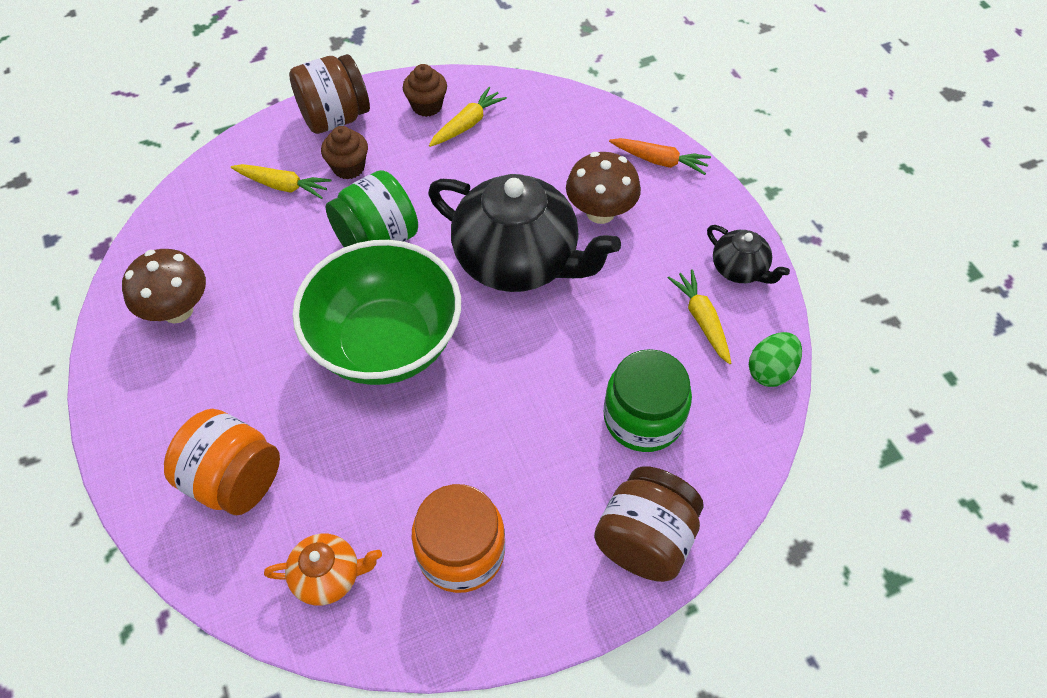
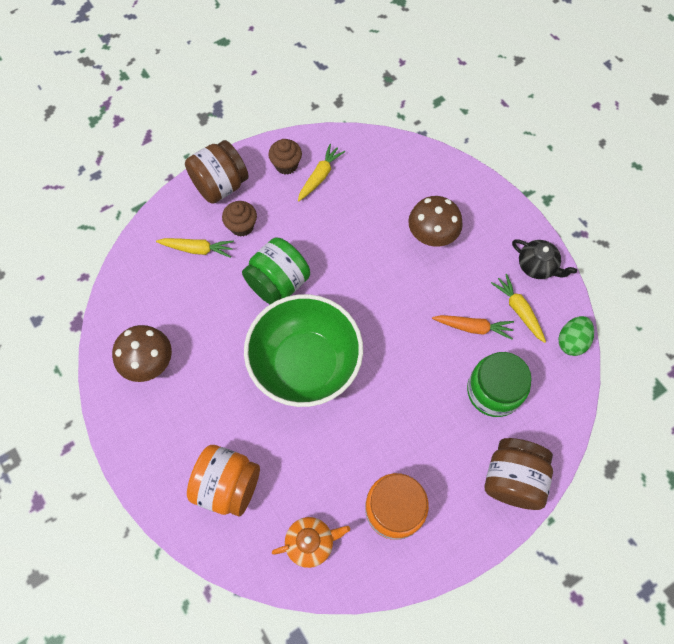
camera: 10 degrees left, 10 degrees up
(518, 261) = (382, 284): black teapot -> none
(659, 161) = (465, 186): orange carrot -> orange carrot (473, 327)

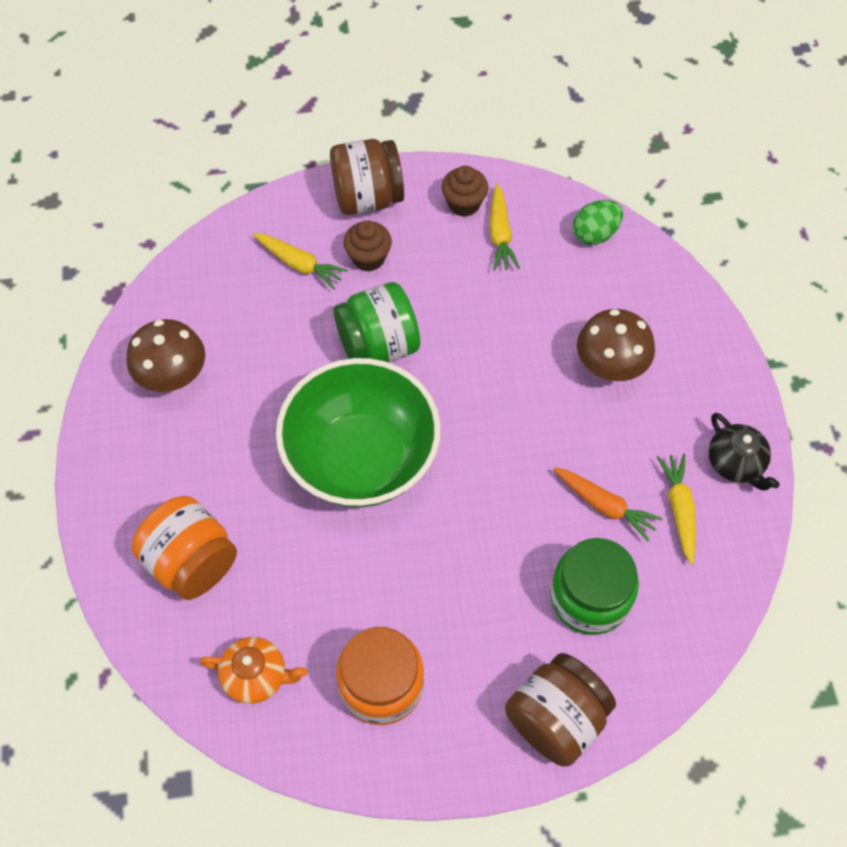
camera: 25 degrees right, 5 degrees down
(320, 176) = (500, 234): yellow carrot -> yellow carrot turned 120 degrees clockwise
(571, 341) = (732, 580): green egg -> green egg (595, 234)

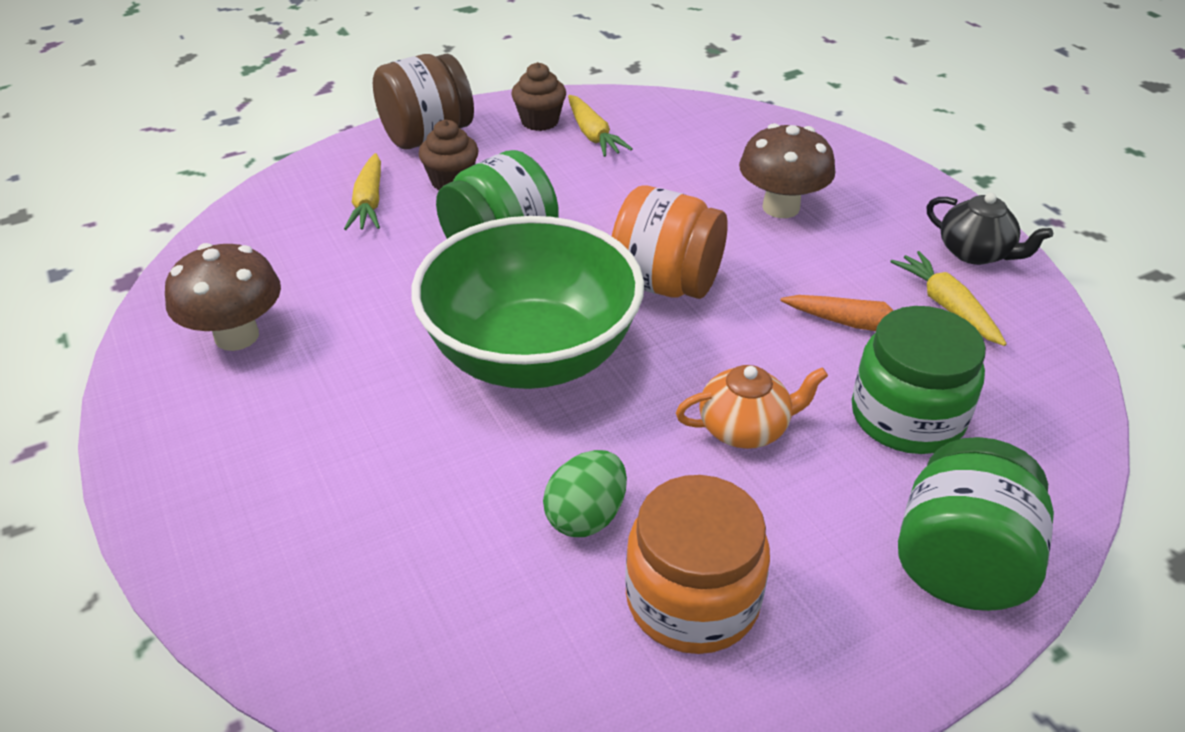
camera: 20 degrees left, 20 degrees down
(191, 562) = (334, 531): orange jar -> orange jar (665, 284)
(256, 676) = (494, 649): orange teapot -> orange teapot (745, 428)
(299, 264) = (369, 202): yellow carrot -> yellow carrot turned 75 degrees clockwise
(556, 719) = (960, 564): brown jar -> green jar
(595, 234) = (695, 116): green egg -> green egg (586, 516)

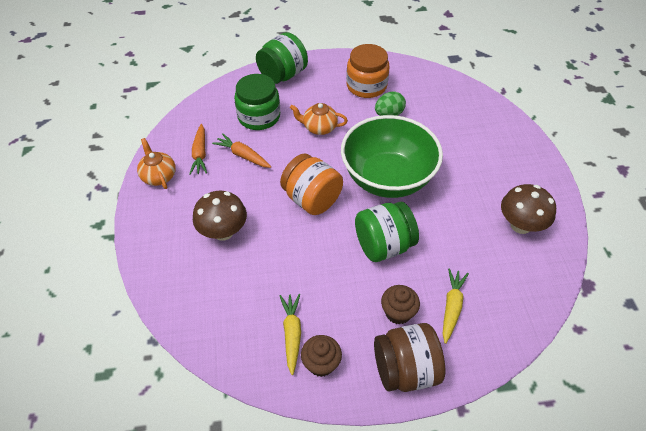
camera: 160 degrees left, 10 degrees up
(946, 306) = (200, 154): yellow carrot -> orange carrot
(975, 253) = (159, 176): black teapot -> orange teapot

